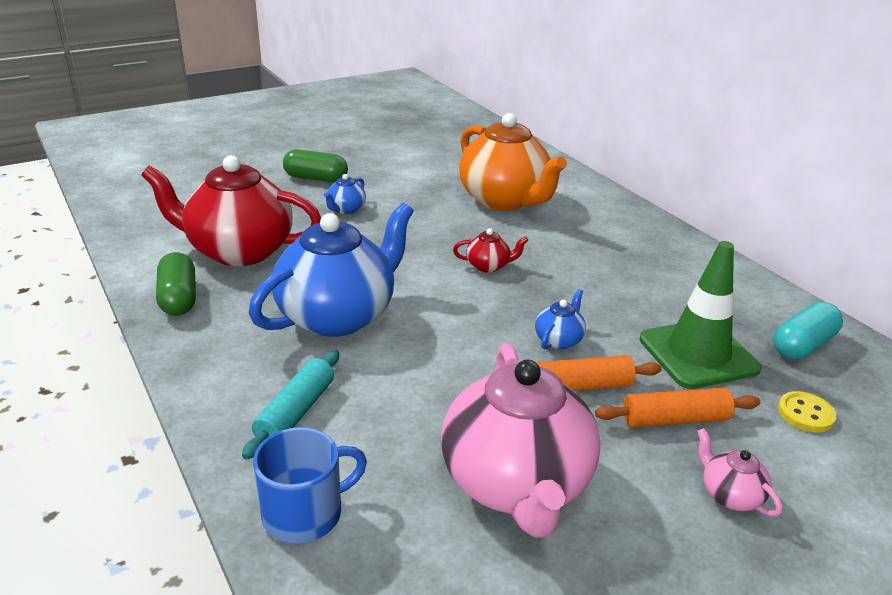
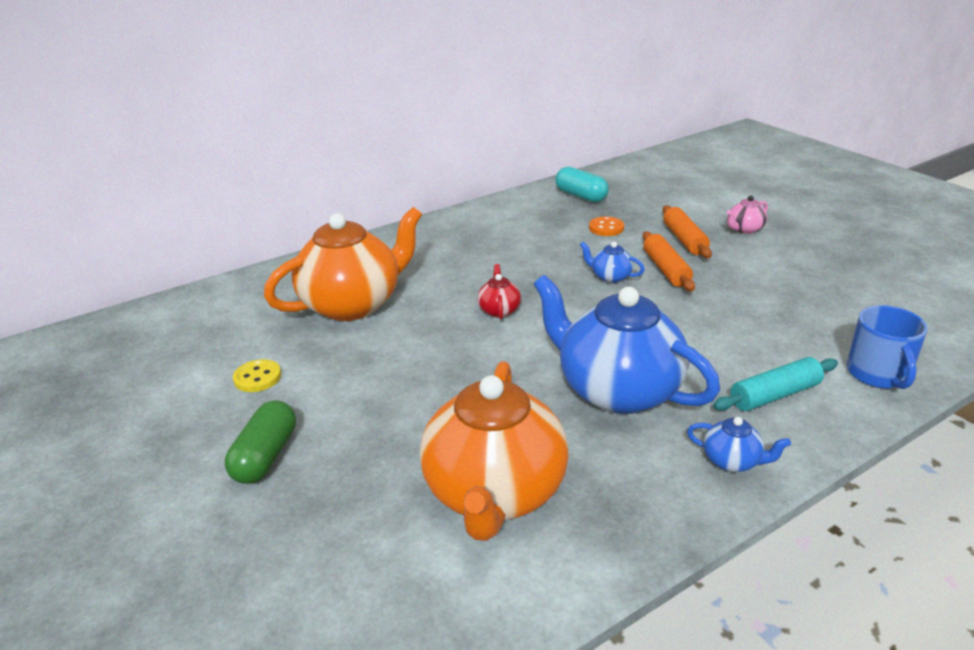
camera: 90 degrees left, 0 degrees up
(179, 298) = (625, 523): green capsule -> none
(239, 251) = (495, 493): red teapot -> orange teapot
(295, 412) = (774, 395): turquoise rolling pin -> turquoise rolling pin turned 45 degrees counterclockwise
(305, 513) = (878, 374): blue mug -> blue mug turned 150 degrees counterclockwise
(346, 209) = (371, 415): blue teapot -> blue teapot (732, 461)
(516, 484) = (784, 293): pink teapot -> none
(698, 354) = (606, 228): green traffic cone -> orange button
(805, 414) = (655, 203): yellow button -> yellow button (257, 377)

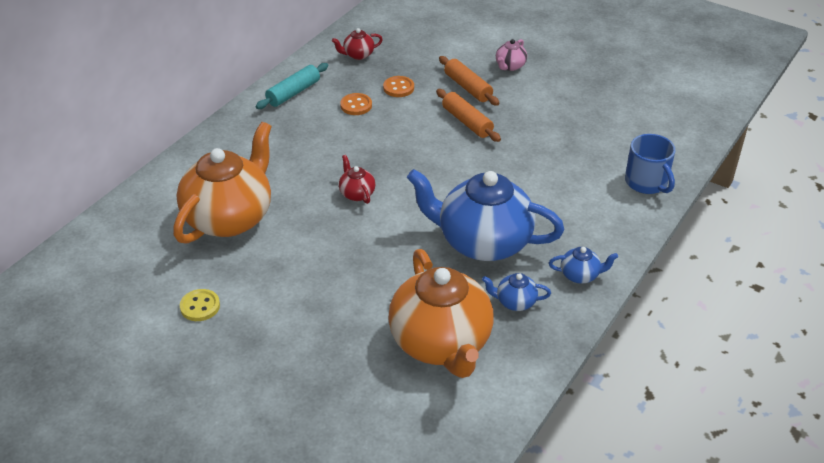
camera: 25 degrees left, 10 degrees up
(266, 456) = (259, 367): green capsule -> none
(551, 235) = (356, 105): none -> orange button
(581, 196) = (358, 55): turquoise capsule -> red teapot
(610, 277) = (427, 139): blue teapot -> blue teapot (515, 302)
(774, 395) = (588, 217): turquoise rolling pin -> turquoise rolling pin (293, 93)

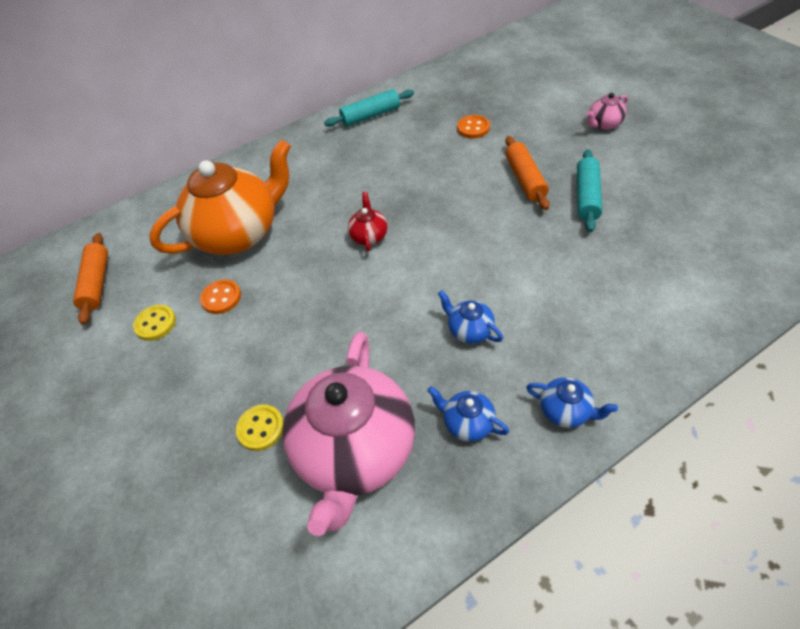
camera: 30 degrees right, 10 degrees up
(354, 351) = (261, 428): none -> yellow button
(356, 105) = (421, 139): orange button -> orange button (221, 298)
(358, 55) = (452, 87): red teapot -> none
(441, 343) = (355, 451): orange teapot -> pink teapot
(468, 87) = (545, 140): orange rolling pin -> orange rolling pin (97, 283)
(483, 242) = (469, 330): blue teapot -> blue teapot, size x0.41
(524, 126) = (587, 196): none -> turquoise rolling pin
(647, 182) = (710, 303): blue mug -> none

